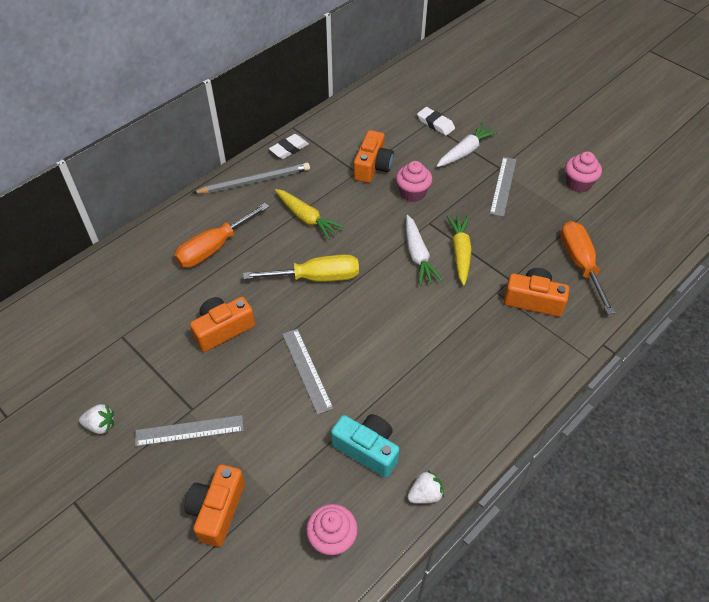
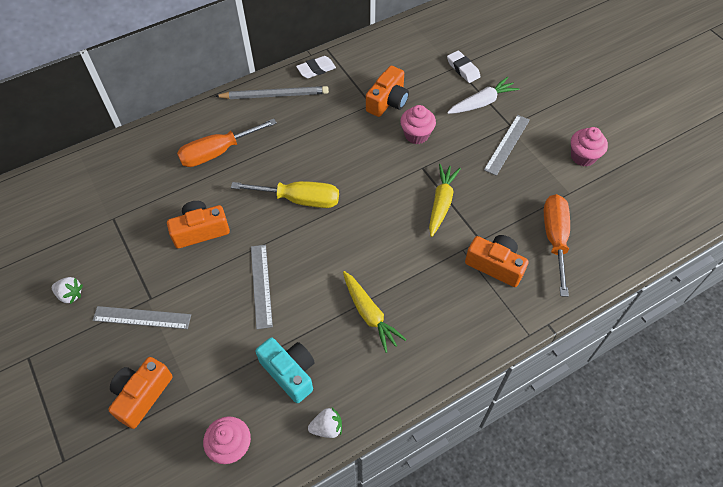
camera: 15 degrees right, 5 degrees up
(307, 218) = (310, 140): yellow carrot -> yellow carrot (370, 314)
(418, 256) = (400, 198): white carrot -> none

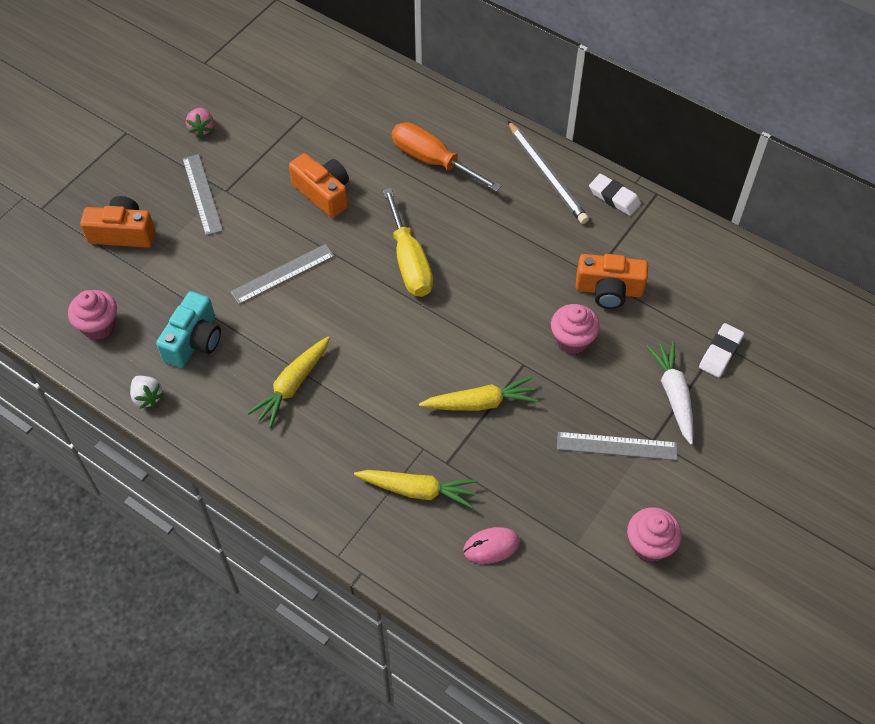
camera: 65 degrees right, 0 degrees up
(70, 295) = (202, 128): white strawberry -> pink strawberry
(482, 102) = (673, 394): white carrot -> white carrot turned 135 degrees counterclockwise
(495, 265) = (418, 490): orange camera -> yellow carrot
(555, 239) = (491, 546): orange screwdriver -> pink mouse

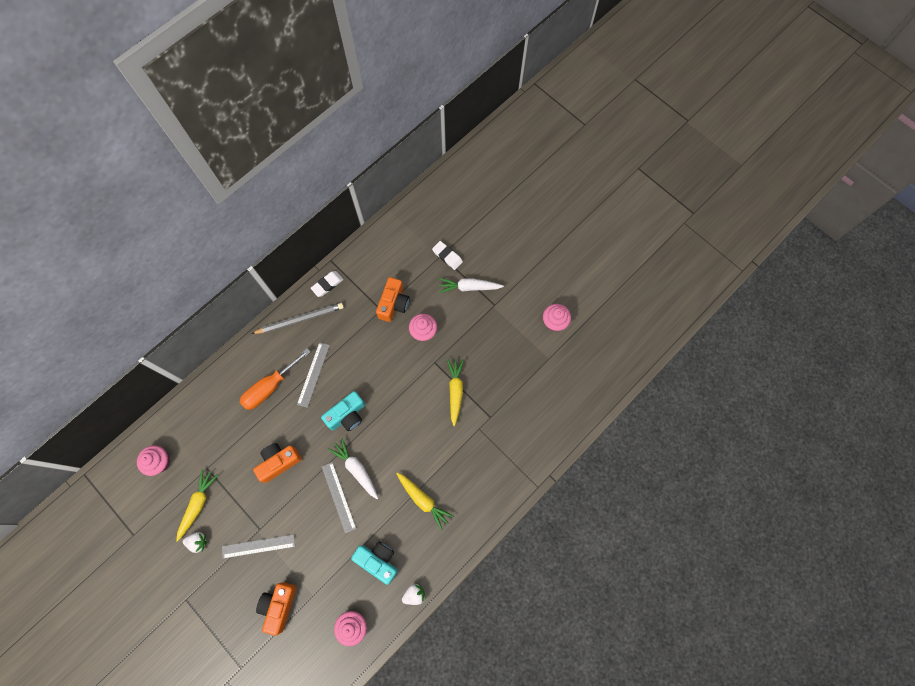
camera: 80 degrees left, 15 degrees up
(202, 128) = (198, 542): pink strawberry -> white strawberry
(303, 67) = (160, 462): none -> pink cupcake
(328, 288) = (356, 469): none -> white carrot
(409, 261) = (347, 415): yellow screwdriver -> turquoise camera
(418, 490) = (505, 436): yellow carrot -> yellow carrot (198, 504)
(491, 546) = (544, 402): pink mouse -> none
(616, 446) = (495, 324): grey ruler -> grey ruler (313, 374)

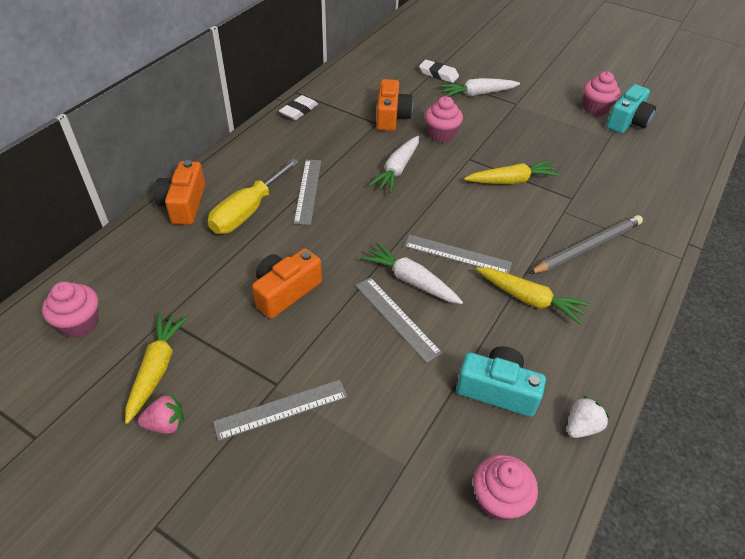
camera: 15 degrees left, 25 degrees down
(198, 542) = (166, 424): white strawberry -> pink strawberry
(270, 387) = (248, 211): orange screwdriver -> yellow screwdriver
(279, 605) = (347, 496): orange camera -> orange camera (184, 204)
(300, 319) = (272, 143): grey pencil -> grey pencil (587, 247)
(347, 415) = (373, 224): turquoise camera -> turquoise camera (627, 121)
(379, 364) = (397, 170): none -> white carrot
(392, 453) = (457, 254): none -> grey ruler
(455, 391) = (511, 181): yellow carrot -> yellow carrot turned 90 degrees clockwise

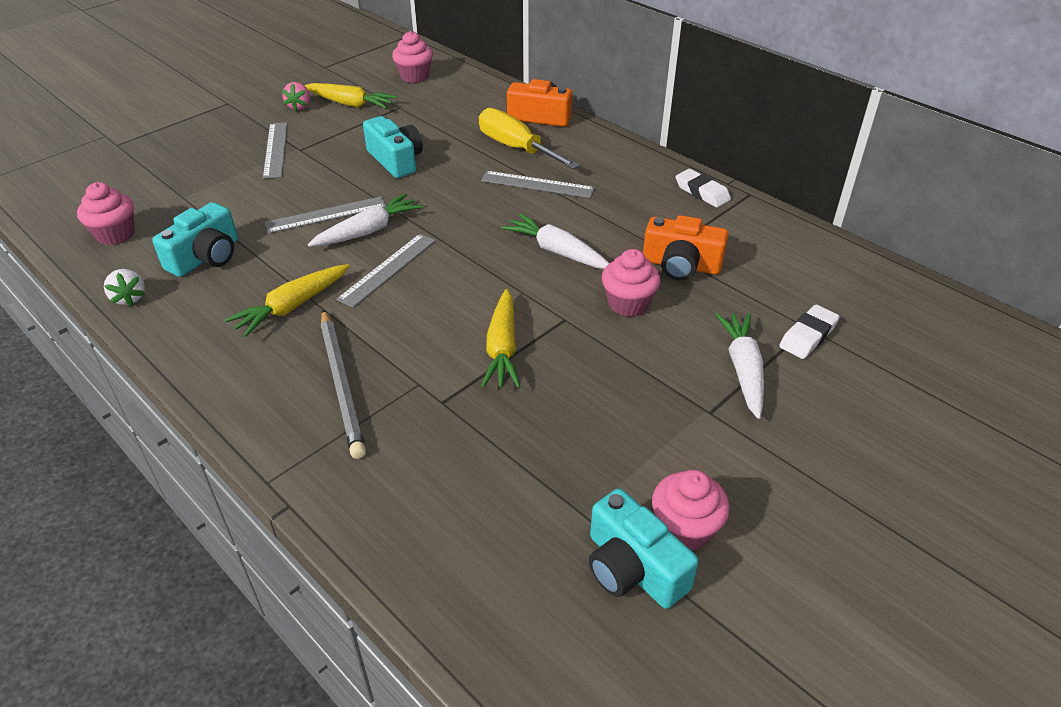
camera: 105 degrees right, 5 degrees down
(285, 291) = (396, 160): orange camera -> turquoise camera

